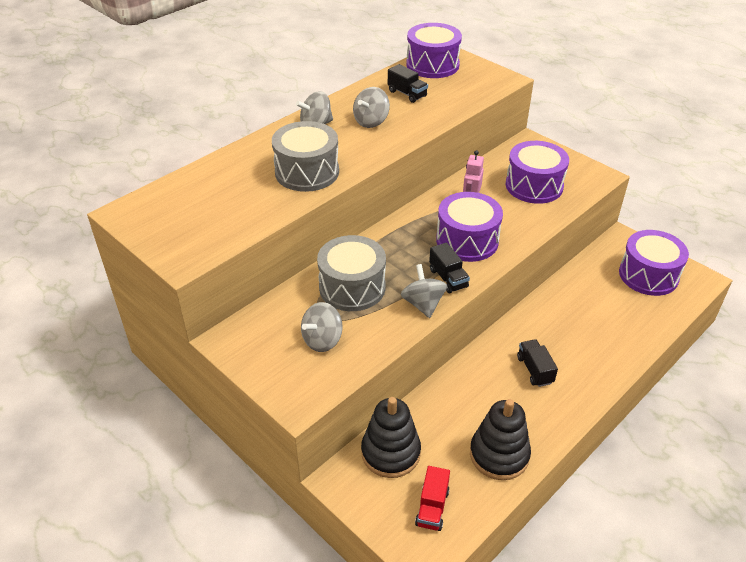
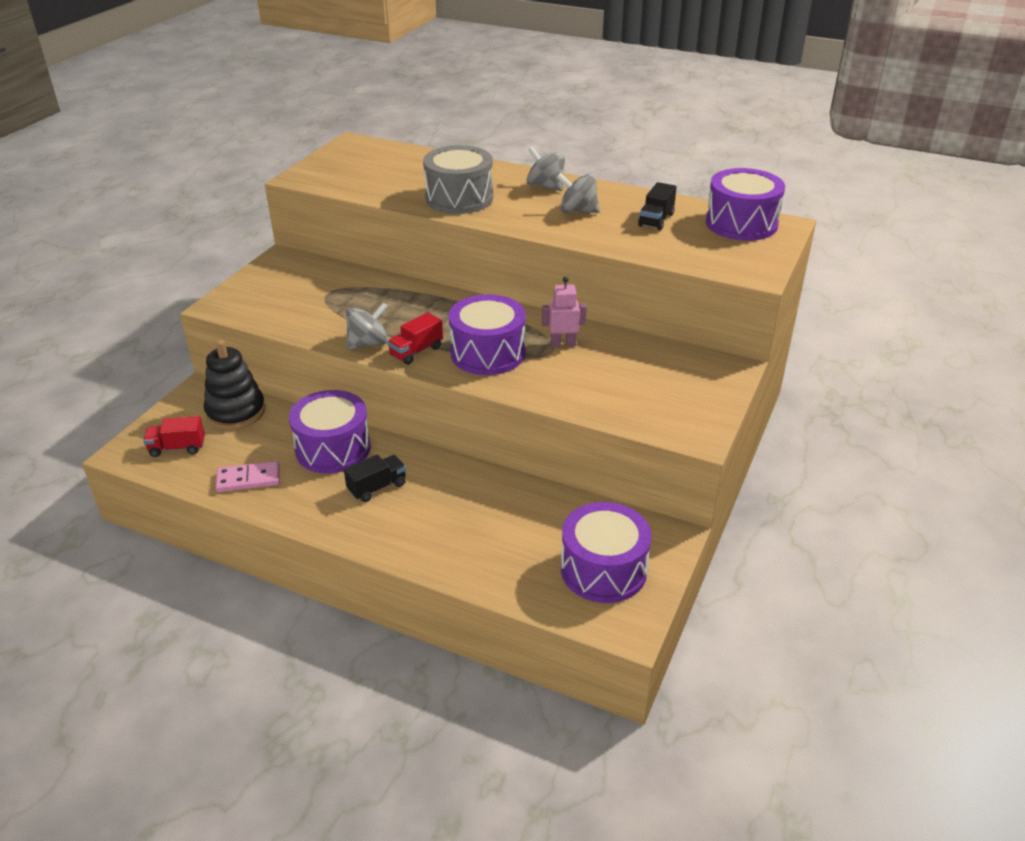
camera: 70 degrees right, 5 degrees down
(322, 340) = (296, 301): grey spinning top -> none
(352, 287) = (375, 301): grey drum -> none
(448, 278) = (416, 351): black truck -> red truck
(499, 455) = (248, 479): black stacking toy -> pink domino
(534, 186) = (631, 384): purple drum -> purple drum (333, 448)

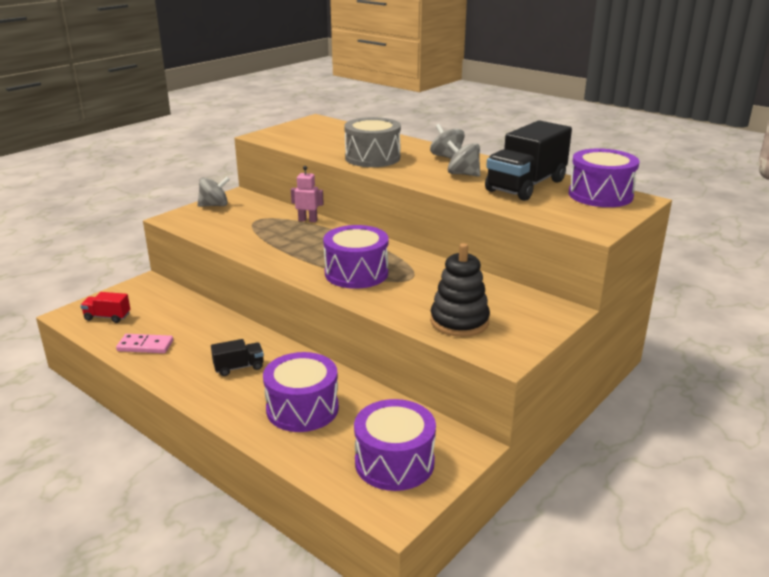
camera: 15 degrees right, 10 degrees down
(236, 412) = (164, 299): black stacking toy -> black stacking toy (459, 321)
(333, 448) = (220, 335): purple drum -> purple drum (302, 408)
(368, 343) = (266, 255): grey spinning top -> grey spinning top (214, 205)
(416, 351) = (300, 265): red truck -> none
(563, 344) = (422, 275): pink robot -> pink robot (308, 220)
(656, 220) = (526, 186): black truck -> black truck, size x2.17

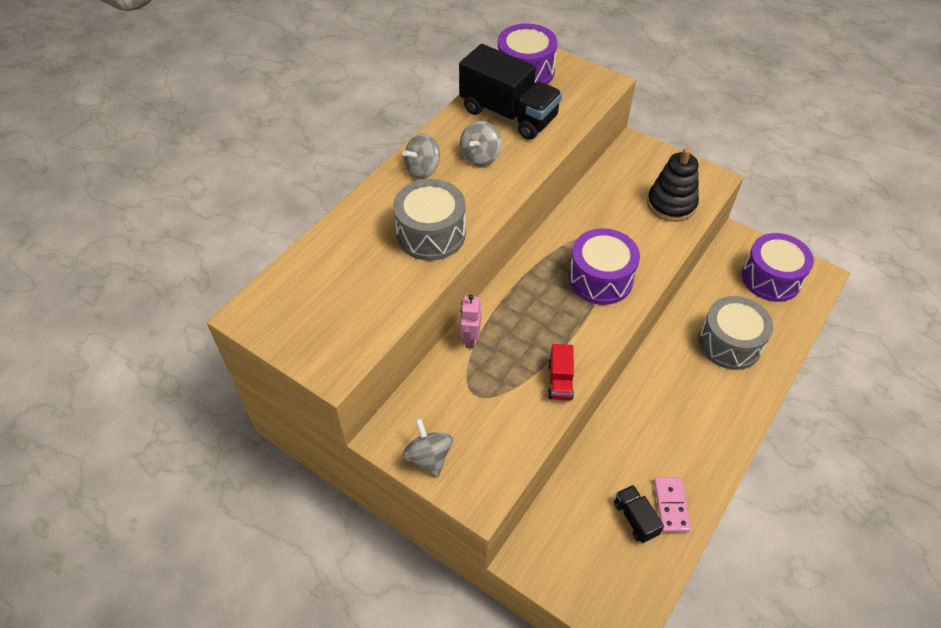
camera: 95 degrees left, 25 degrees up
(107, 317) = (621, 574): red truck -> red truck (560, 381)
(239, 367) = (684, 405): black truck -> black truck (635, 518)
(302, 408) = (729, 343): purple drum -> grey drum

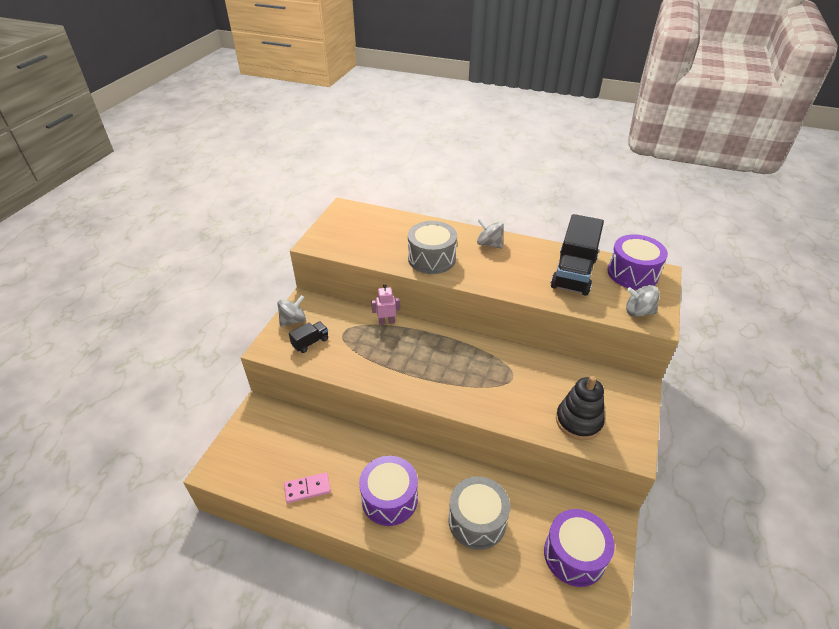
camera: 75 degrees right, 10 degrees down
(480, 157) = (517, 267): grey spinning top -> grey spinning top (638, 312)
(560, 381) = (364, 372): red truck -> none
(600, 279) = (468, 382): purple drum -> purple drum (389, 499)
(635, 518) = (294, 466): black truck -> black truck (310, 342)

